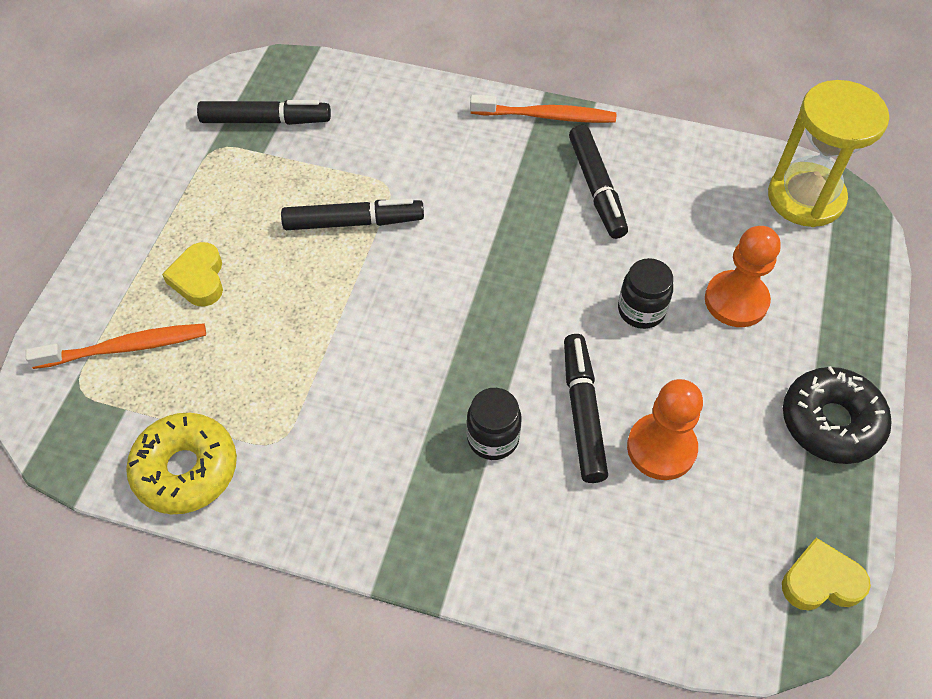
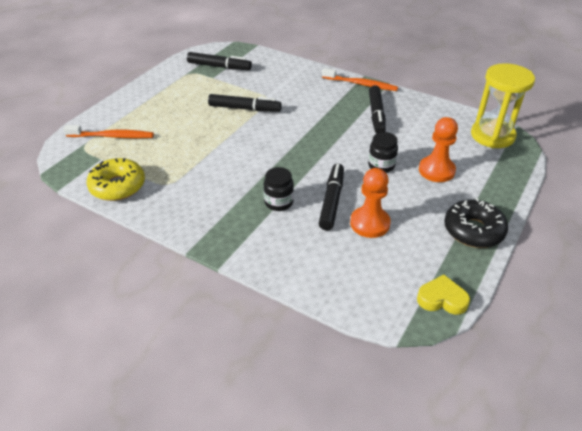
camera: 15 degrees right, 15 degrees down
(199, 279) = (159, 117): yellow heart -> none

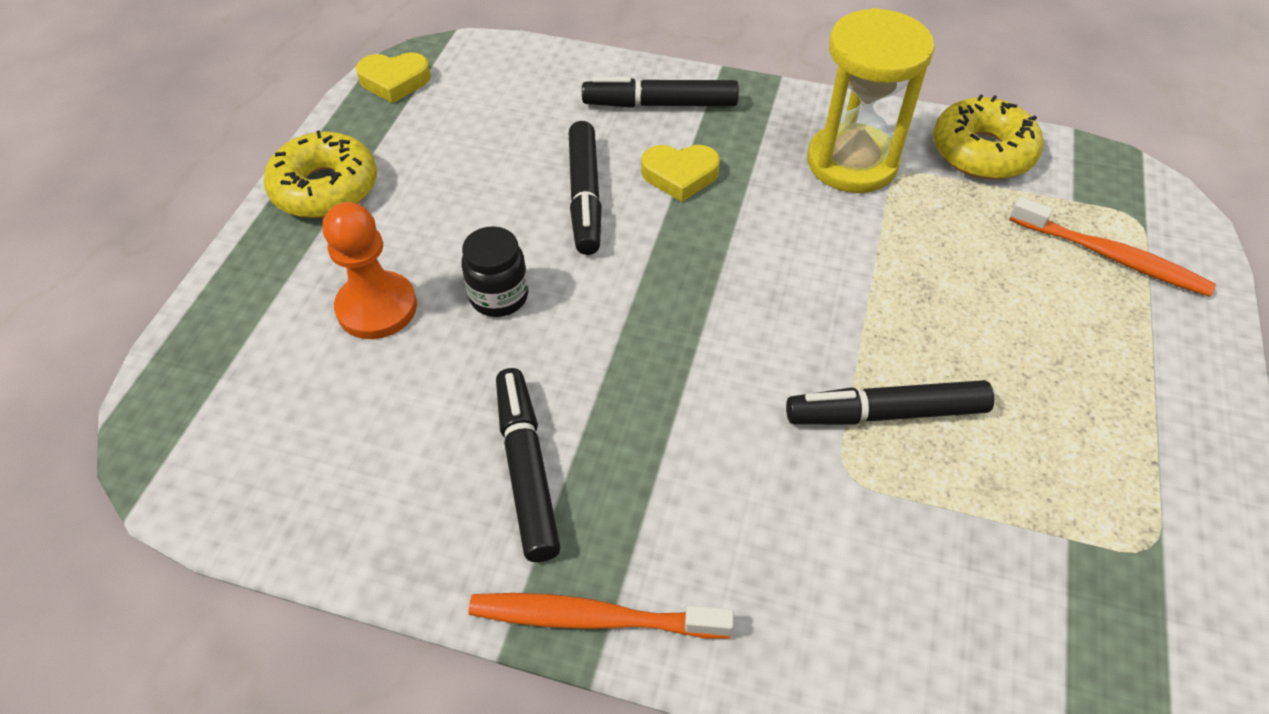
camera: 165 degrees right, 10 degrees up
(112, 136) = (1111, 256): orange toothbrush -> orange toothbrush turned 135 degrees counterclockwise
(219, 67) = (1093, 607): black marker -> black marker (660, 104)
(278, 202) = (680, 175): black jar -> yellow heart
(370, 223) = (509, 168): orange pawn -> none
(473, 230) = (325, 188): black donut -> yellow donut
(492, 135) = (213, 453): yellow hourglass -> yellow hourglass (852, 162)

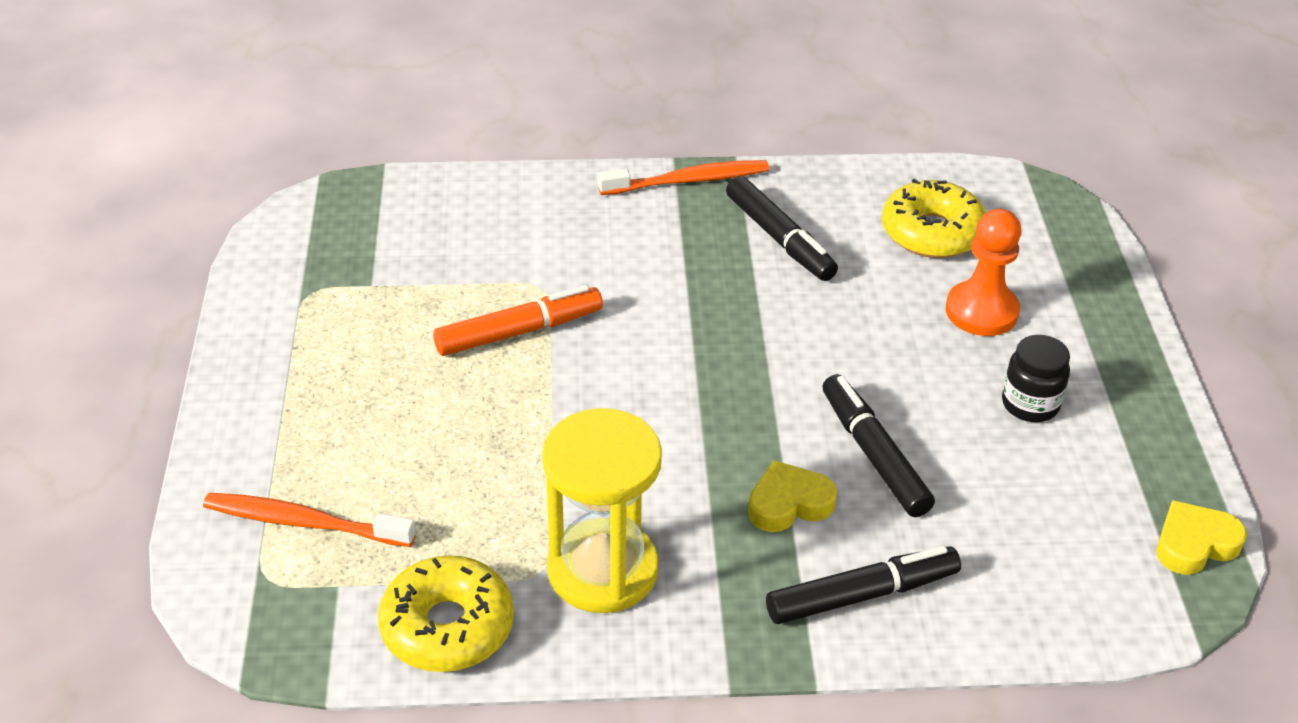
camera: 160 degrees right, 10 degrees down
(325, 188) = (1132, 399): yellow donut -> yellow donut (932, 232)
(499, 296) = (887, 343): black jar -> black jar (1030, 404)
(885, 413) = (519, 332): black marker -> orange marker

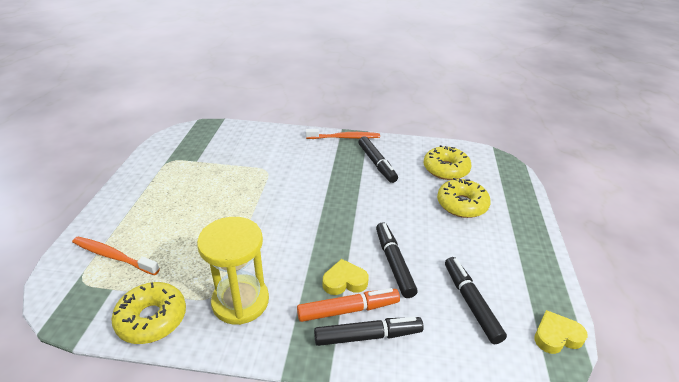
camera: 10 degrees right, 5 degrees down
(519, 332) = (249, 187): orange marker -> orange marker (348, 310)
(981, 311) = (462, 204): orange pawn -> yellow donut
(1030, 404) = (477, 250): black jar -> none
(1035, 508) = (471, 303): none -> black marker

